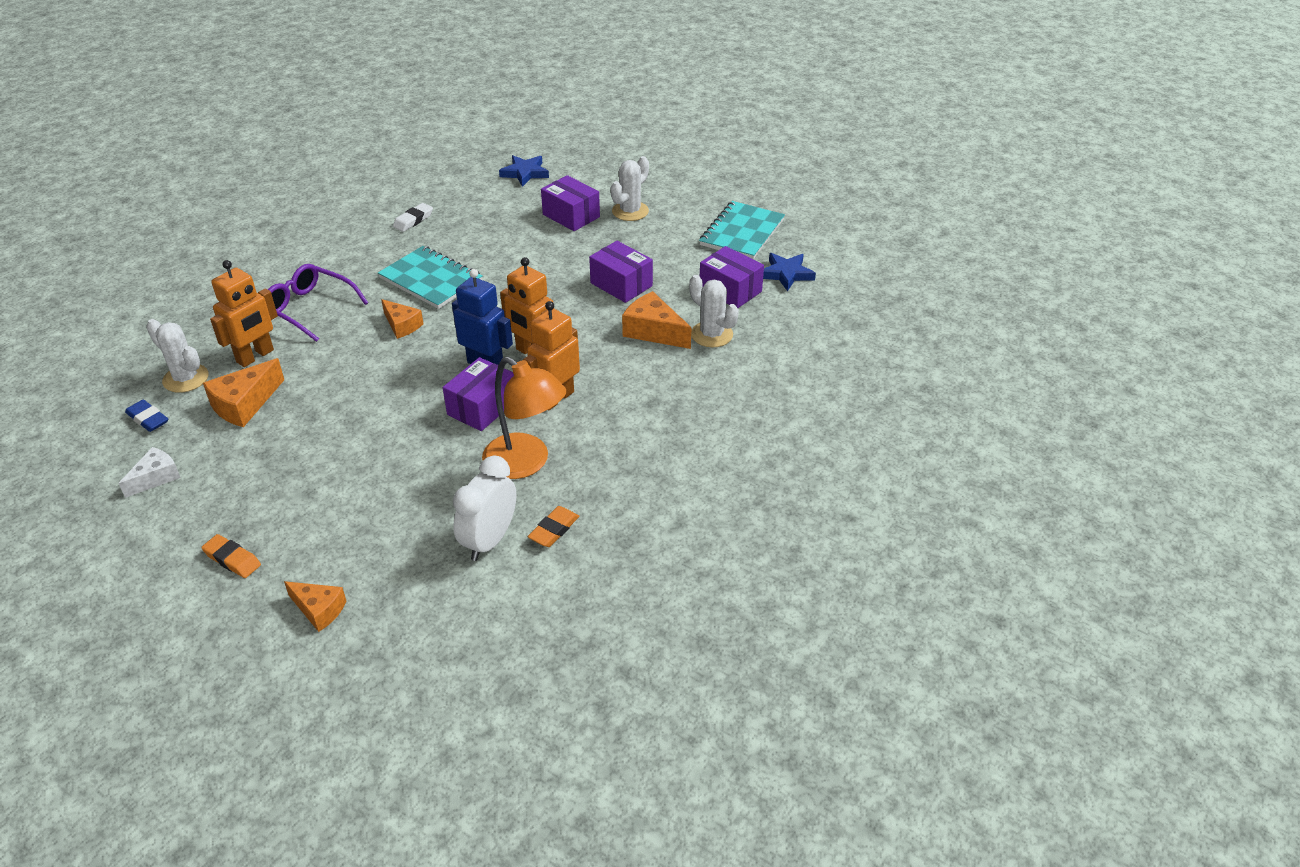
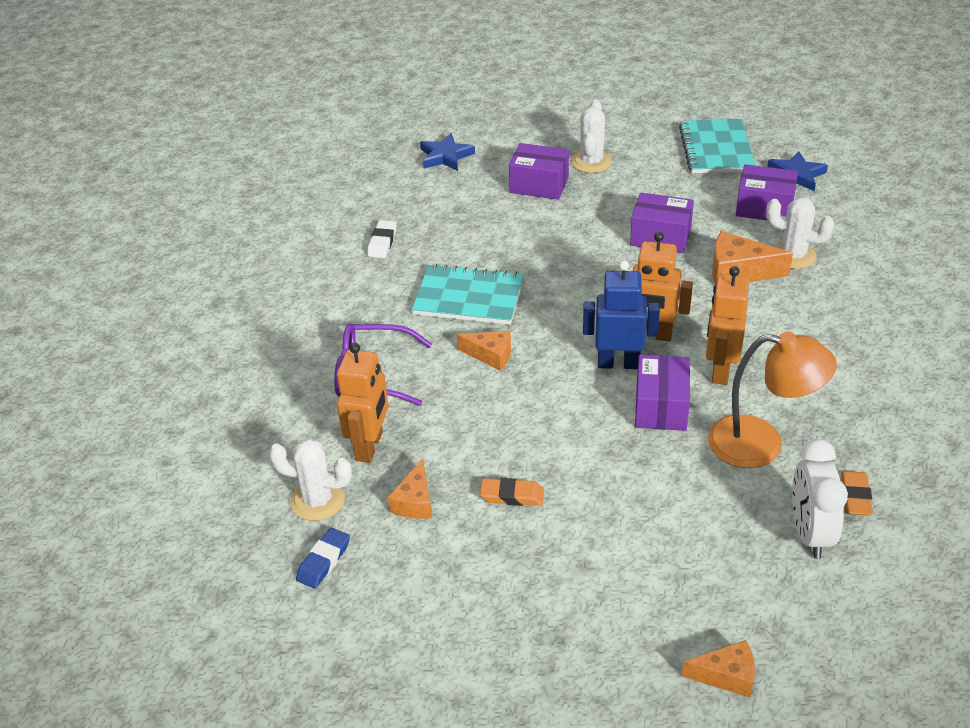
camera: 25 degrees left, 0 degrees up
(148, 419) = (323, 561): blue eraser -> blue eraser turned 75 degrees counterclockwise
(156, 478) = (404, 619): white cheese -> none
(232, 559) = (583, 667): orange eraser -> orange eraser (512, 495)
(244, 404) = (415, 501): orange cheese -> orange cheese, size x0.66

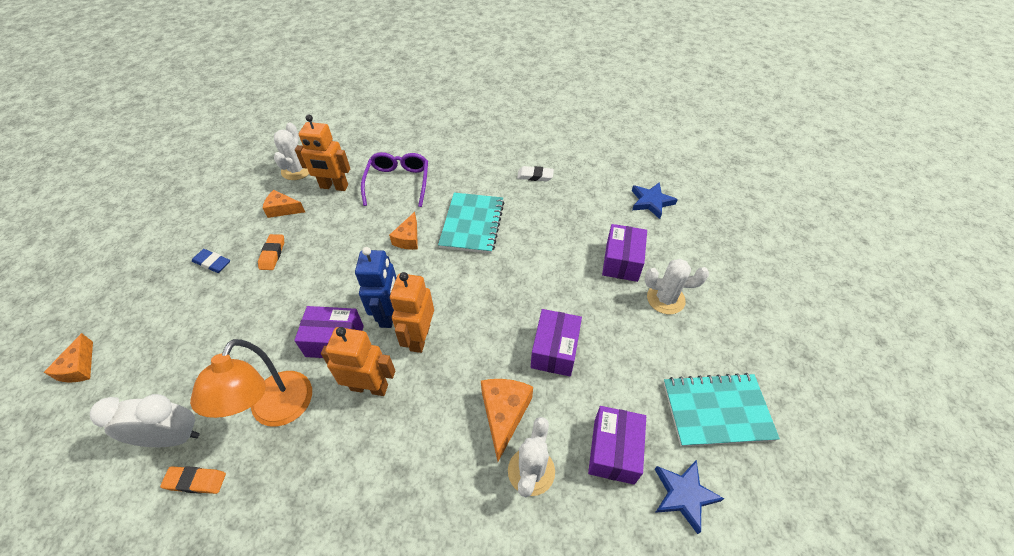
camera: 85 degrees right, 10 degrees up
(323, 561) = (251, 177): blue eraser -> blue eraser (212, 263)

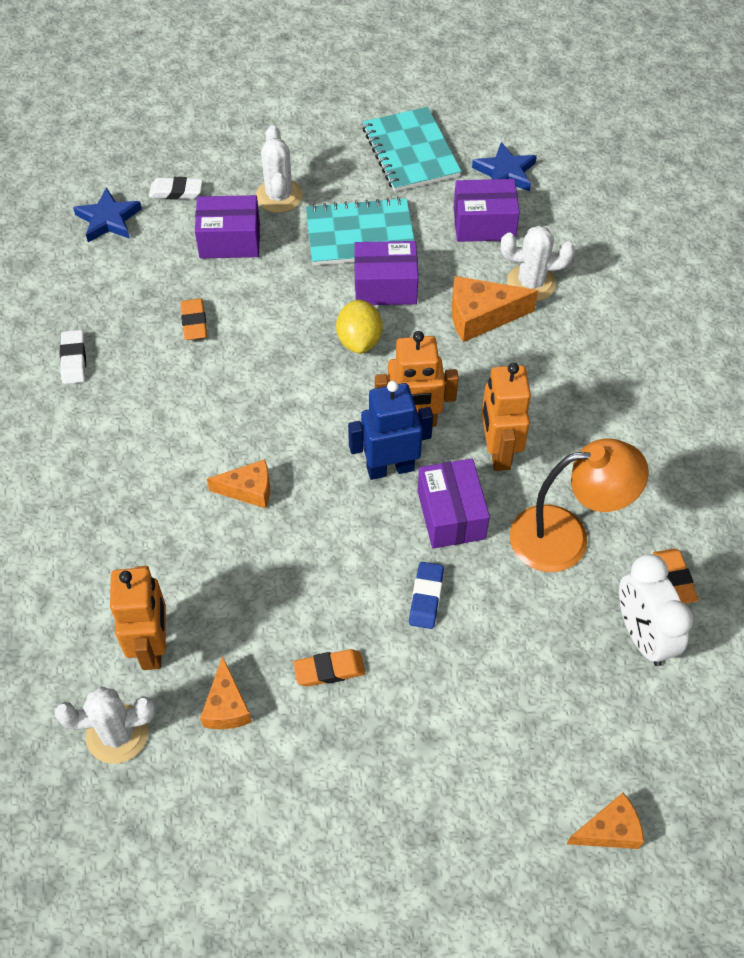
camera: 105 degrees left, 5 degrees up
(212, 263) = (372, 755): blue eraser -> blue eraser (426, 597)
(398, 182) = (123, 547): purple glasses -> none
(472, 224) = (199, 416): turquoise notebook -> turquoise notebook (360, 235)
(505, 320) = (359, 340): none -> yellow lemon
(549, 232) = (194, 322): none -> orange eraser
(675, 239) = (176, 192): none -> white eraser

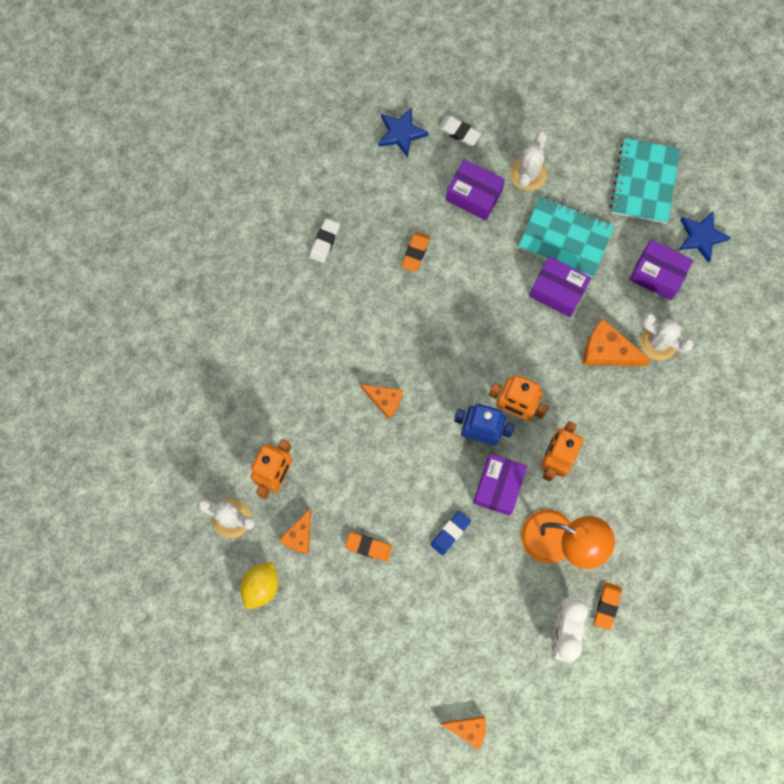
camera: 30 degrees right, 20 degrees up
(359, 340) = (515, 326): yellow lemon -> yellow lemon (261, 586)

